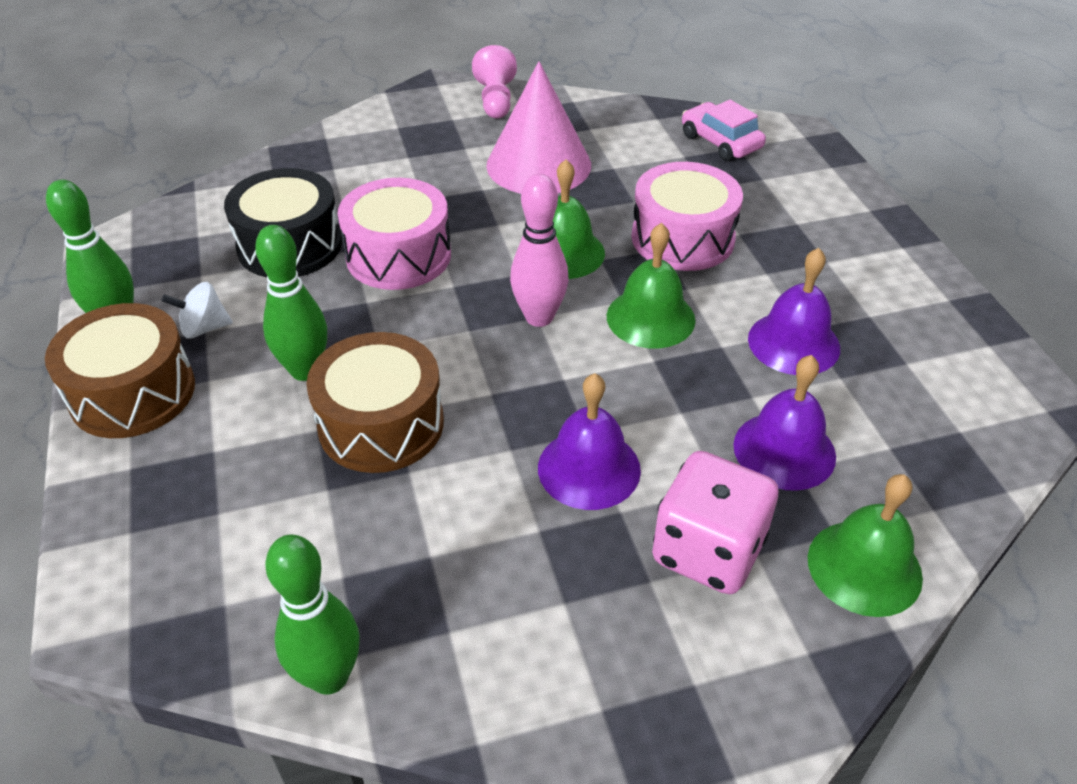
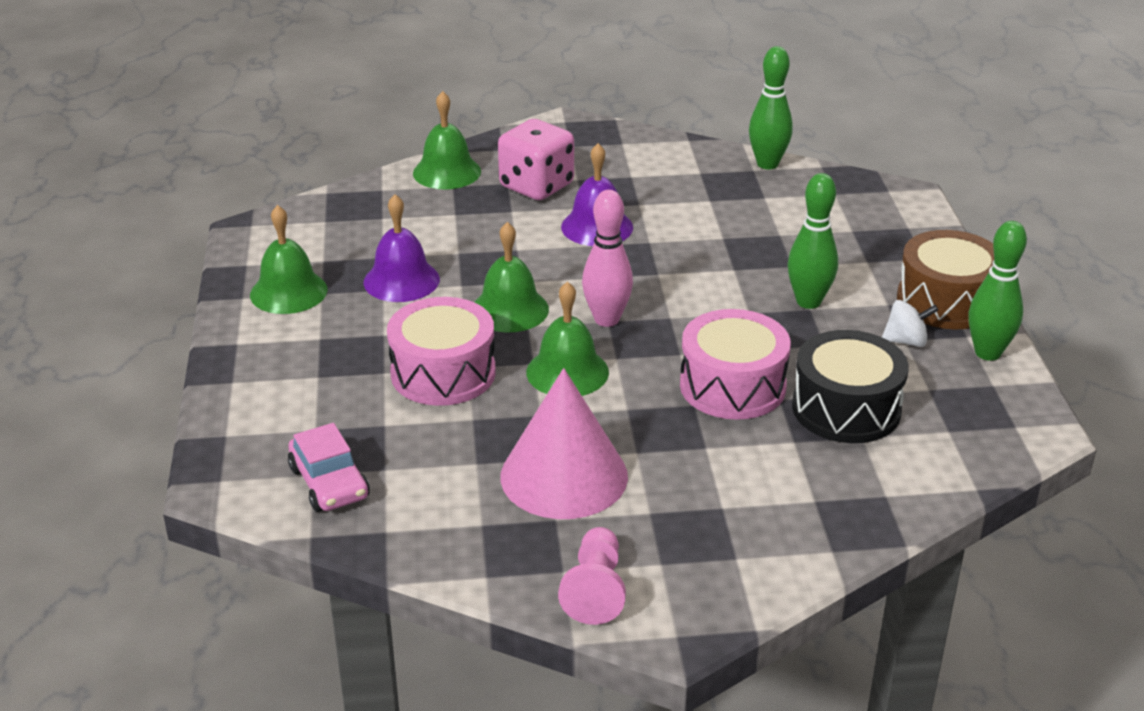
camera: 170 degrees left, 10 degrees down
(381, 424) = (744, 263): brown drum -> none
(784, 450) = (456, 223): purple bell -> none
(906, 312) = (288, 292): none -> green bell

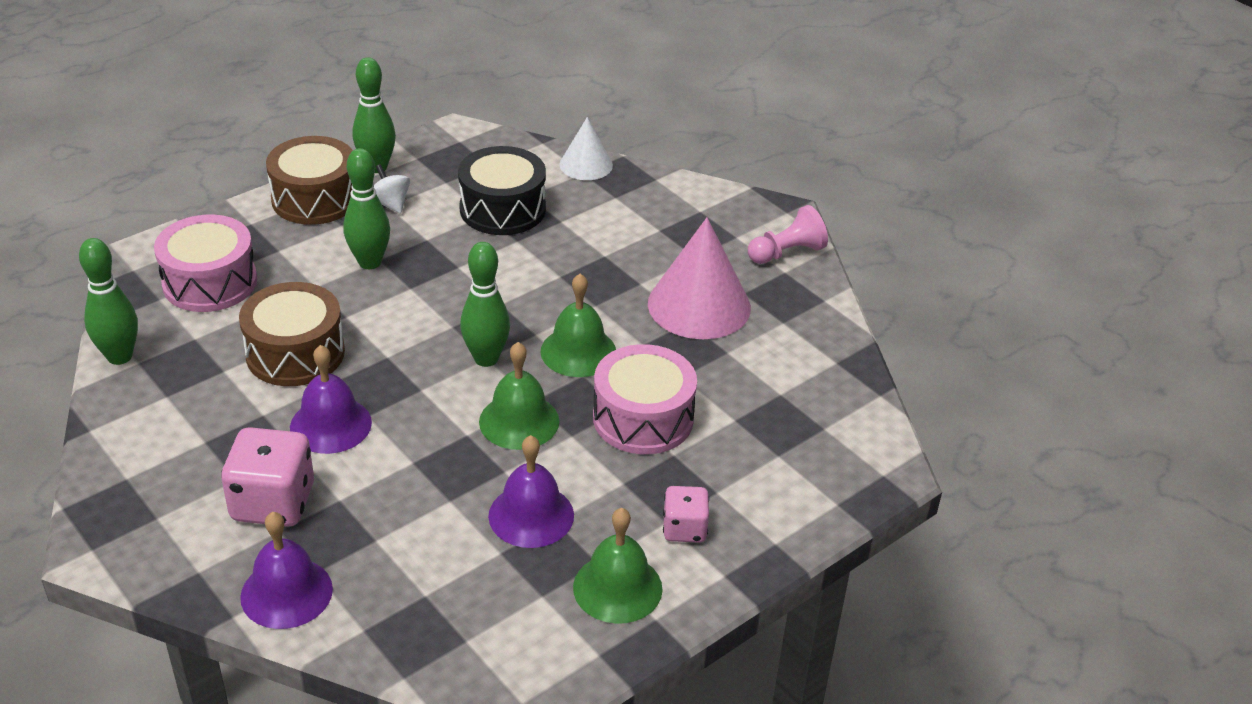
camera: 125 degrees left, 5 degrees up
(301, 343) = (684, 529): none -> pink dice
(329, 483) = (824, 414): pink car -> none
(447, 172) = (286, 592): green bell -> purple bell
(606, 319) = (486, 358): pink bowling pin -> green bowling pin
(702, 233) = (295, 353): none -> brown drum
(732, 386) = (521, 265): pink drum -> pink drum (210, 282)
(901, 504) = (586, 165): none -> white cone

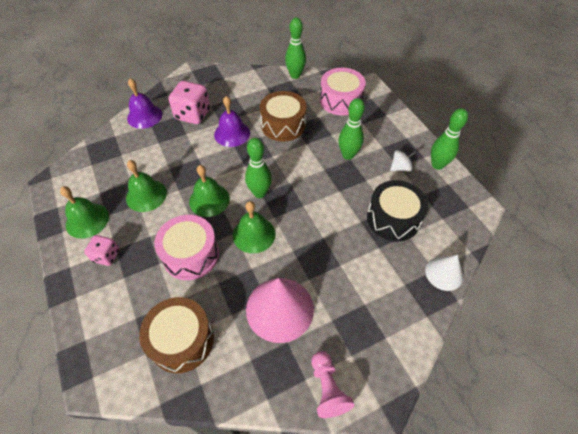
camera: 105 degrees right, 15 degrees up
(315, 199) = (406, 138): brown drum -> brown drum (182, 340)
(531, 515) = (146, 195): purple bell -> green bell

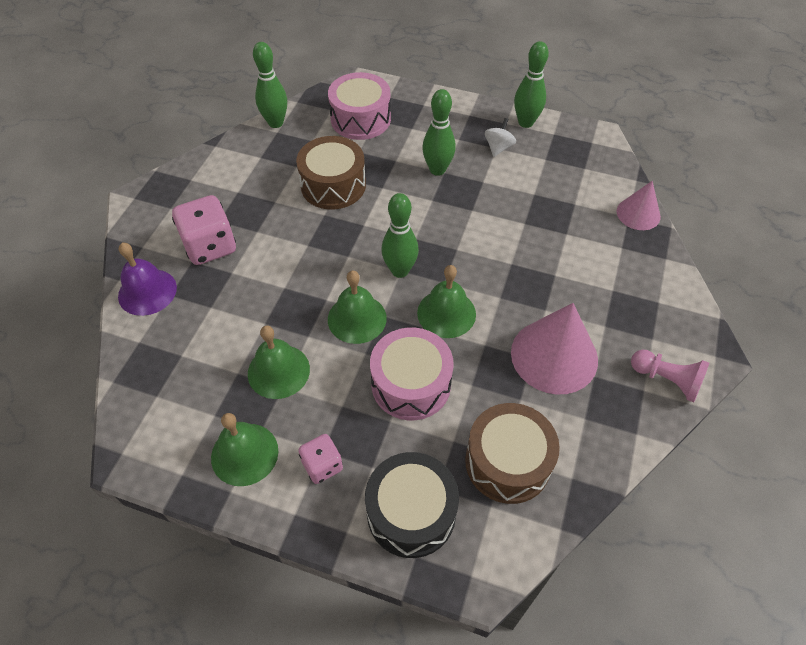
camera: 45 degrees left, 0 degrees up
(232, 133) = (287, 234): purple bell -> none
(393, 218) = (547, 199): black drum -> black drum (411, 512)
(444, 273) = (638, 214): white cone -> pink cone

